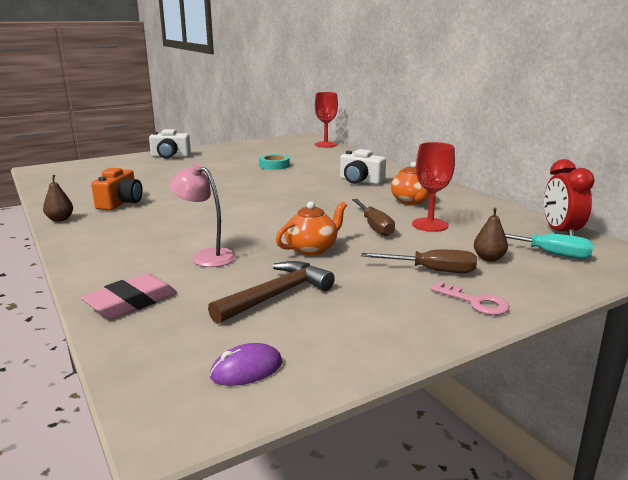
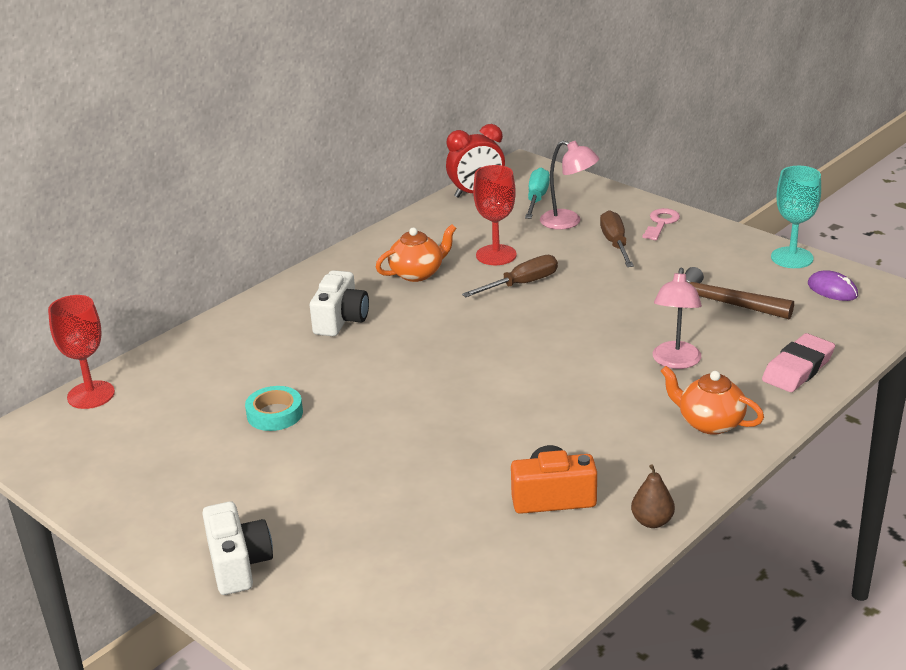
camera: 105 degrees left, 10 degrees up
(131, 302) = (798, 369): pink eraser -> pink eraser turned 75 degrees counterclockwise
(312, 249) = (610, 307): orange teapot -> orange teapot (709, 423)
(346, 365) = (792, 258): none -> turquoise goblet
(488, 258) = (568, 222): brown pear -> pink lamp

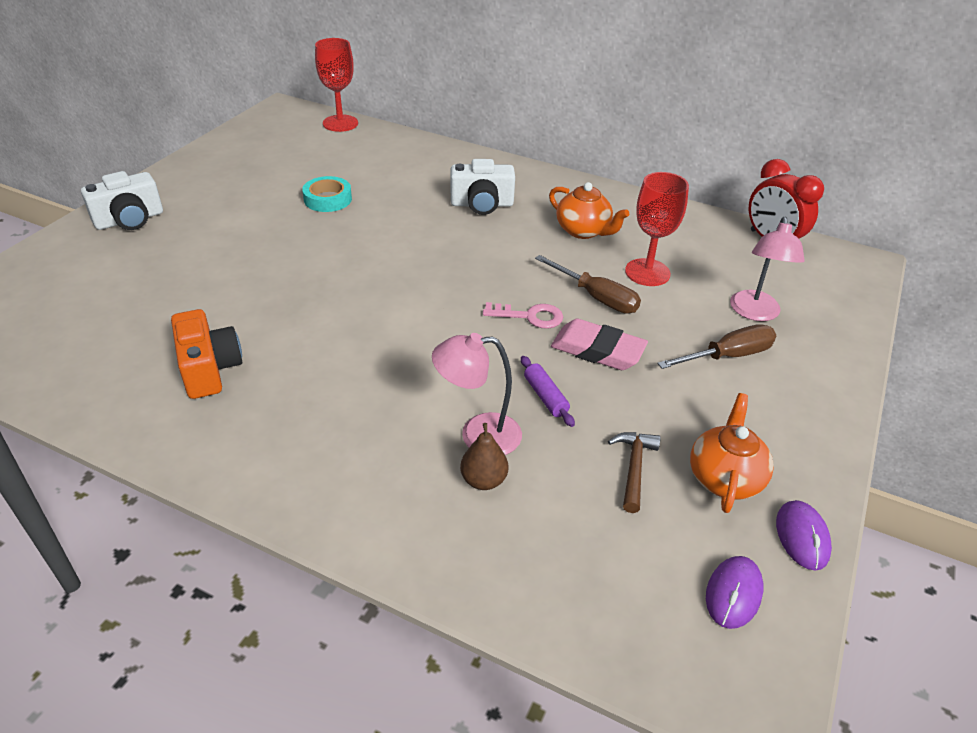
camera: 70 degrees right, 10 degrees up
(537, 198) = (792, 283): turquoise screwdriver -> none
(639, 326) = (545, 397): none -> purple rolling pin
(652, 521) = (165, 445): brown pear -> brown pear (483, 480)
(661, 223) = (808, 390): pink key -> pink key (530, 316)
(709, 423) = (354, 477): orange teapot -> orange teapot (724, 478)
(723, 303) = (634, 468): brown hammer -> brown hammer, size x0.61
(792, 258) = (802, 537): turquoise goblet -> purple mouse
(798, 369) = (497, 560): pink eraser -> pink eraser (597, 350)

